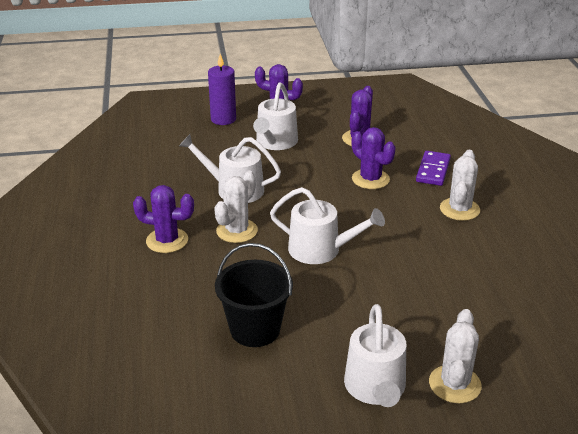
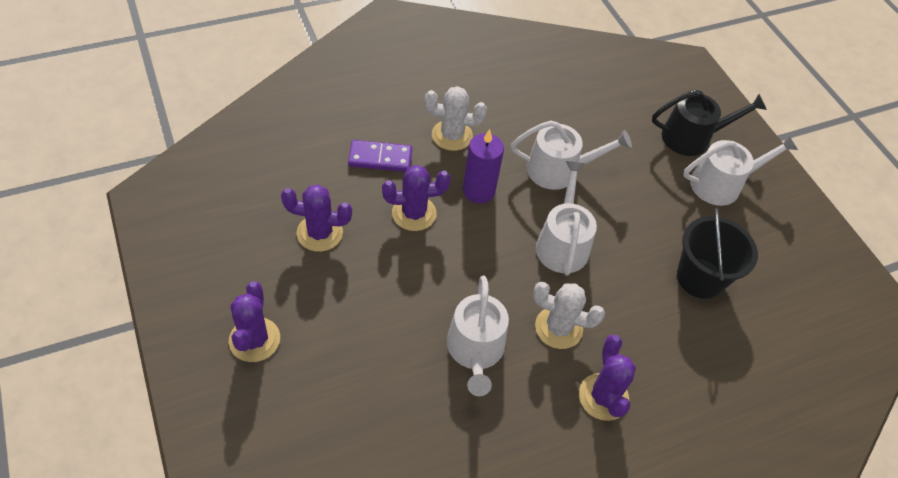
camera: 110 degrees left, 20 degrees up
(223, 119) = (289, 412): purple candle -> purple candle (478, 191)
(275, 142) = (347, 327): white watering can -> white watering can (558, 170)
(370, 179) = (414, 213): purple cactus -> purple cactus turned 45 degrees clockwise
(454, 384) = (692, 137): white cactus -> black watering can

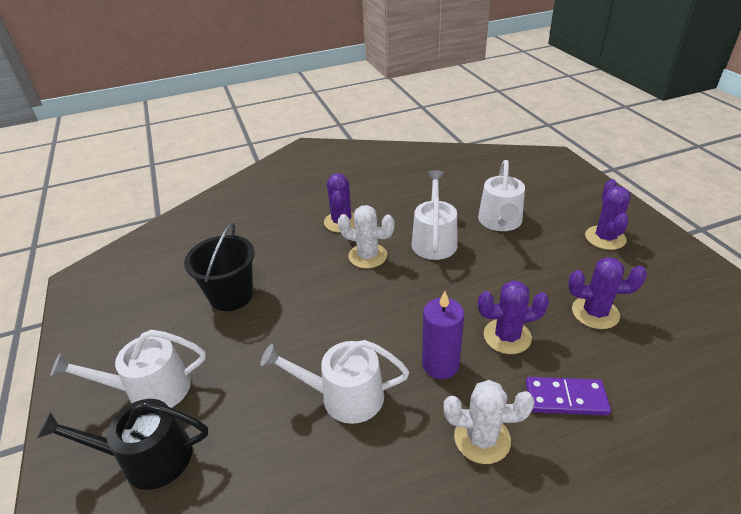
camera: 170 degrees left, 15 degrees down
(562, 243) = (354, 317): white watering can -> white watering can (500, 222)

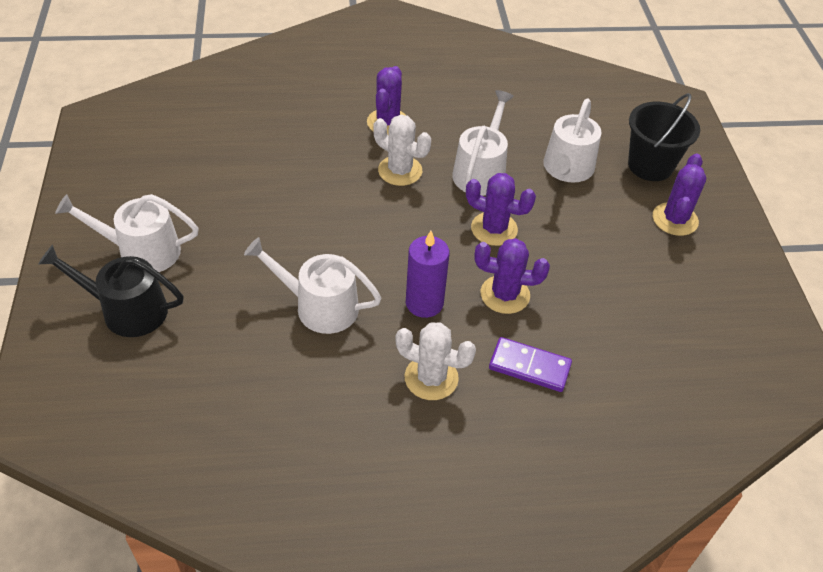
camera: 10 degrees right, 10 degrees up
(231, 295) = (242, 177): black bucket -> black bucket (650, 165)
(595, 313) = (610, 296): purple cactus -> purple cactus (494, 229)

